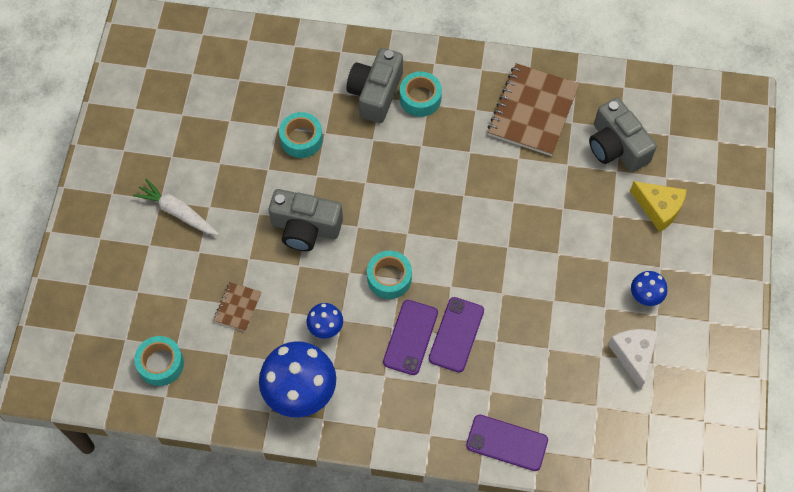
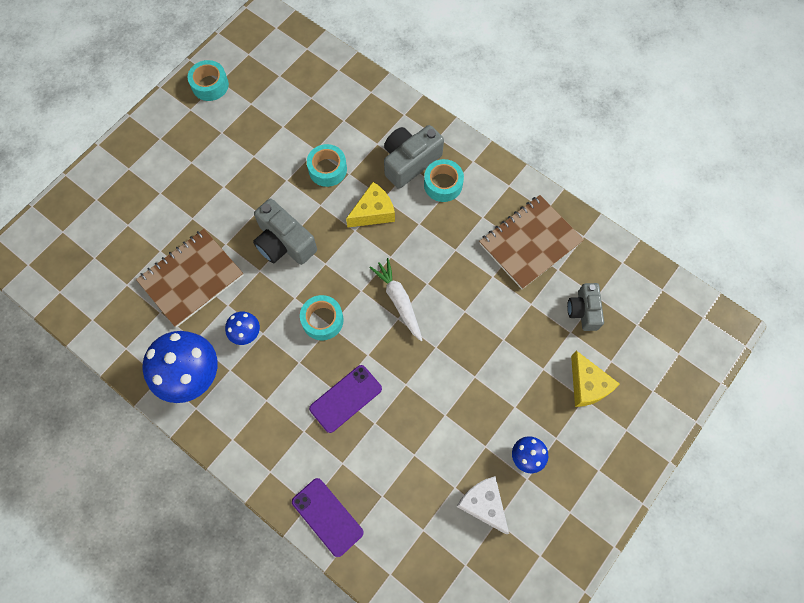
camera: 30 degrees right, 5 degrees up
(161, 364) = (106, 292): turquoise tape -> turquoise tape (210, 85)
(178, 212) = (197, 178): white carrot -> white carrot (399, 301)
(237, 307) = (191, 278): brown notebook -> brown notebook, size x2.09
(372, 156) = (373, 212): none -> yellow cheese
(410, 337) = (307, 379): purple phone -> none
(616, 146) = (583, 311): grey camera -> grey camera, size x0.66
(633, 356) = (483, 504): white cheese -> white cheese turned 60 degrees counterclockwise

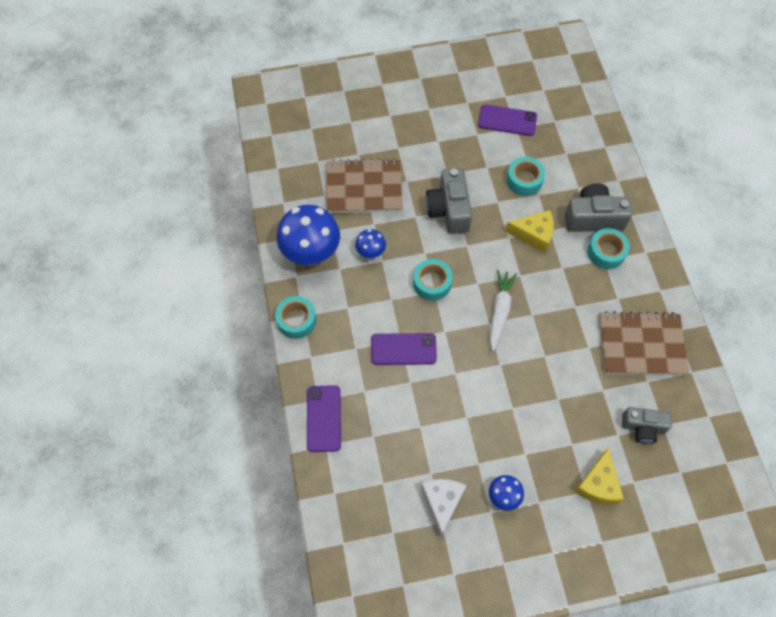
camera: 40 degrees right, 5 degrees down
(210, 85) = (486, 64): turquoise tape -> turquoise tape (296, 320)
(270, 125) = (507, 120): none -> purple phone
(583, 311) = (643, 427): grey camera -> grey camera turned 120 degrees counterclockwise

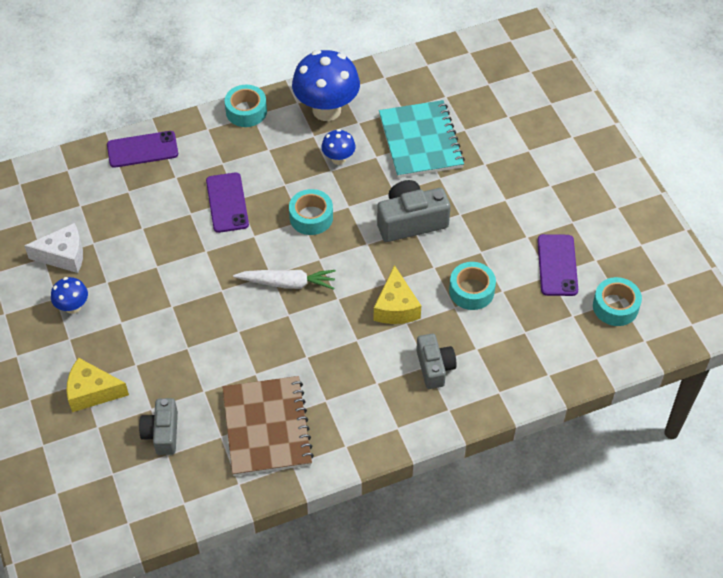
camera: 80 degrees right, 10 degrees down
(364, 188) = (420, 141): brown notebook -> turquoise notebook
(593, 218) = (434, 367): grey camera -> grey camera, size x0.66
(606, 252) = (387, 384): turquoise tape -> turquoise tape (615, 306)

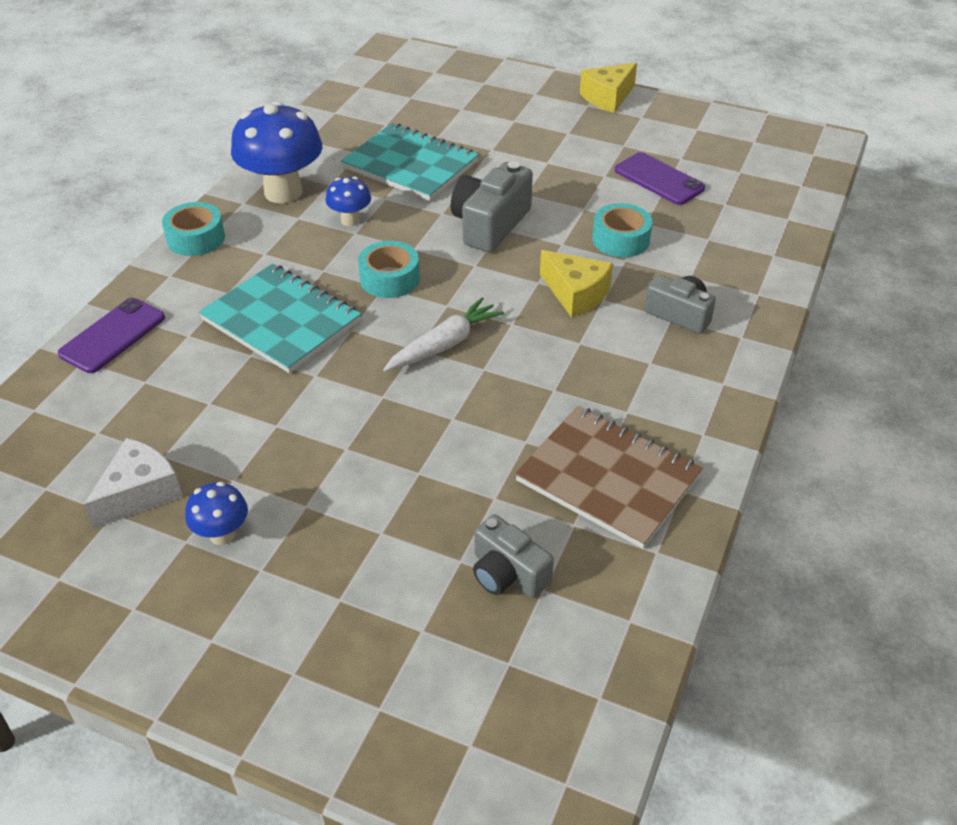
camera: 45 degrees left, 10 degrees down
(92, 392) = (366, 600): yellow cheese -> yellow cheese (608, 97)
(227, 203) = (281, 321): purple phone -> turquoise notebook
(615, 306) = (745, 178): turquoise tape -> none

